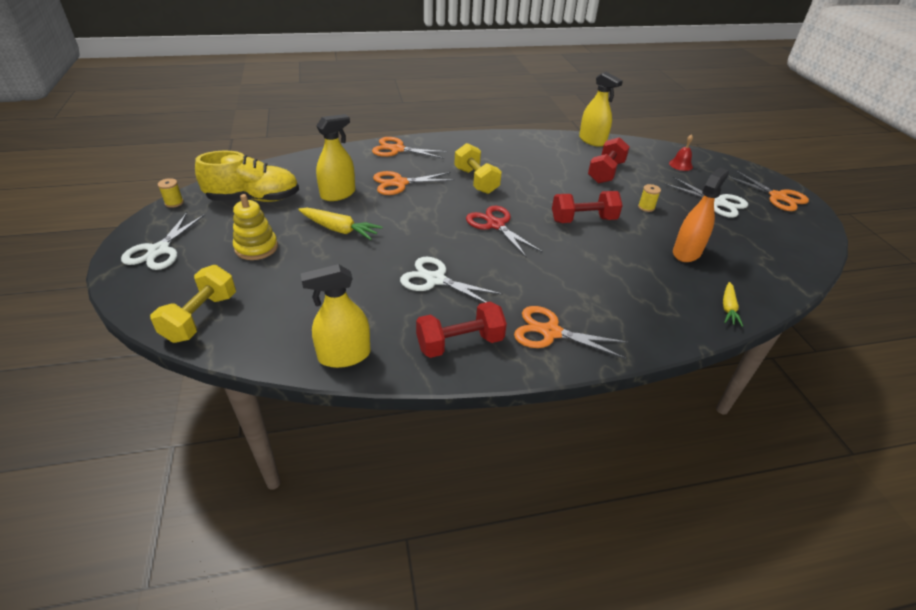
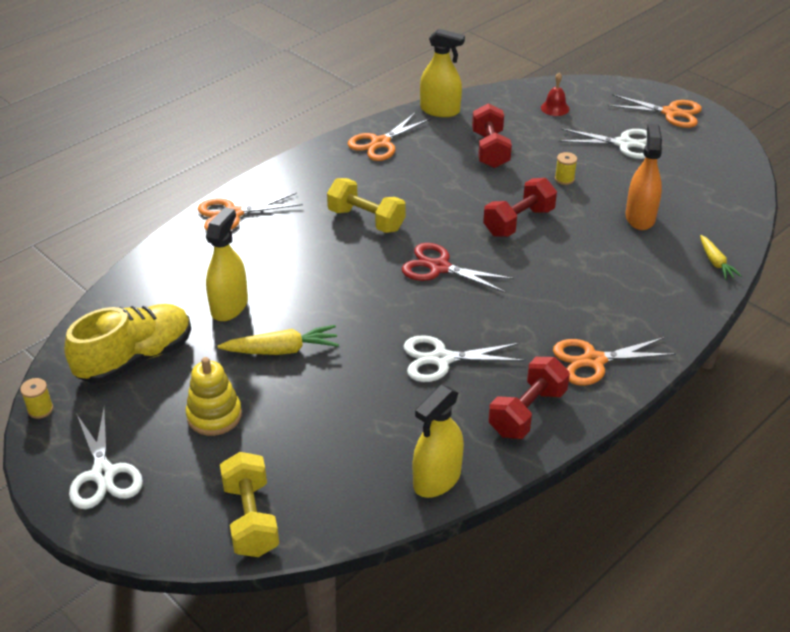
camera: 30 degrees left, 0 degrees up
(399, 183) = (285, 260): orange scissors -> orange scissors (380, 143)

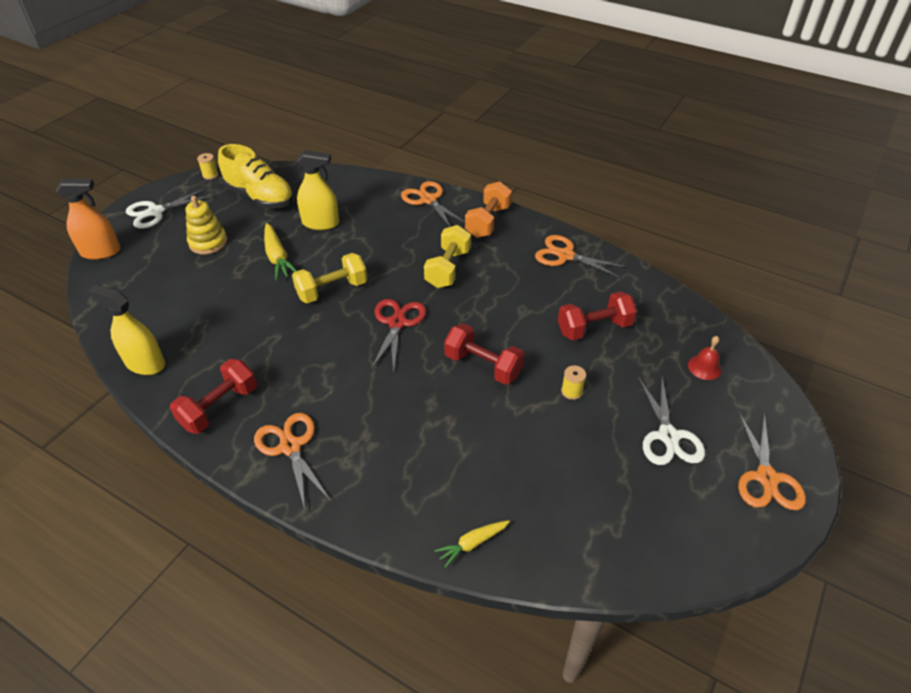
camera: 75 degrees right, 5 degrees up
(251, 519) = (114, 279): yellow dumbbell -> yellow dumbbell (332, 290)
(298, 180) = (488, 222): none -> orange dumbbell
(440, 110) = (643, 283): yellow spray bottle -> none
(441, 359) = (279, 344): white scissors -> none
(527, 412) = (219, 407): red dumbbell -> red dumbbell turned 75 degrees counterclockwise
(640, 217) = (530, 464): orange spray bottle -> orange spray bottle (101, 252)

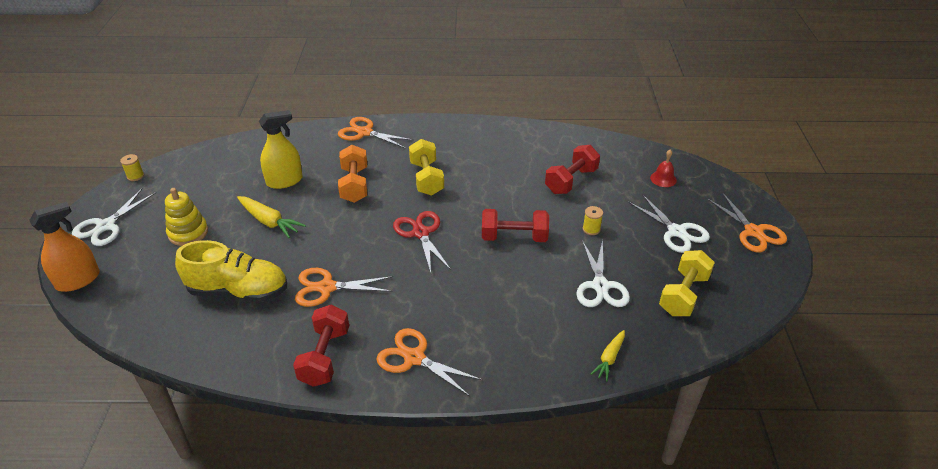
camera: 30 degrees left, 5 degrees down
(145, 363) = (219, 353): yellow spray bottle -> none
(260, 197) = (206, 179): yellow shoe -> yellow shoe (238, 291)
(332, 290) = (343, 229): yellow dumbbell -> yellow dumbbell (683, 295)
(488, 222) = (428, 133): orange dumbbell -> orange dumbbell (354, 185)
(529, 459) = (600, 286): none -> white scissors
(565, 255) = (508, 138): orange scissors -> orange scissors (327, 287)

